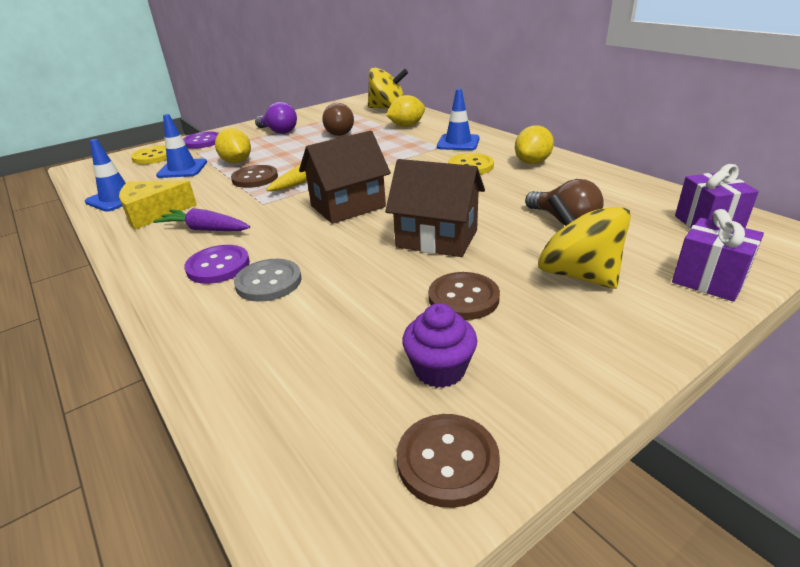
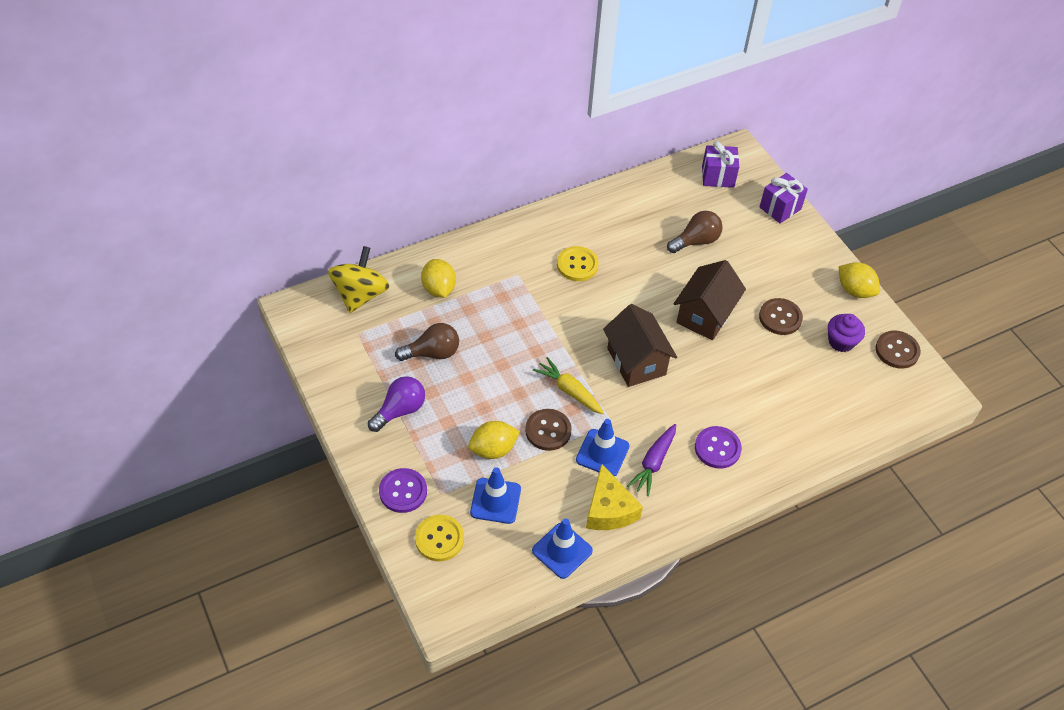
camera: 85 degrees left, 20 degrees up
(268, 282) = (745, 416): grey button -> none
(458, 143) = (513, 259): blue traffic cone -> blue traffic cone (602, 453)
(532, 162) = (584, 223): yellow lemon -> yellow lemon (855, 290)
(577, 274) = (764, 259): yellow spinning top -> none

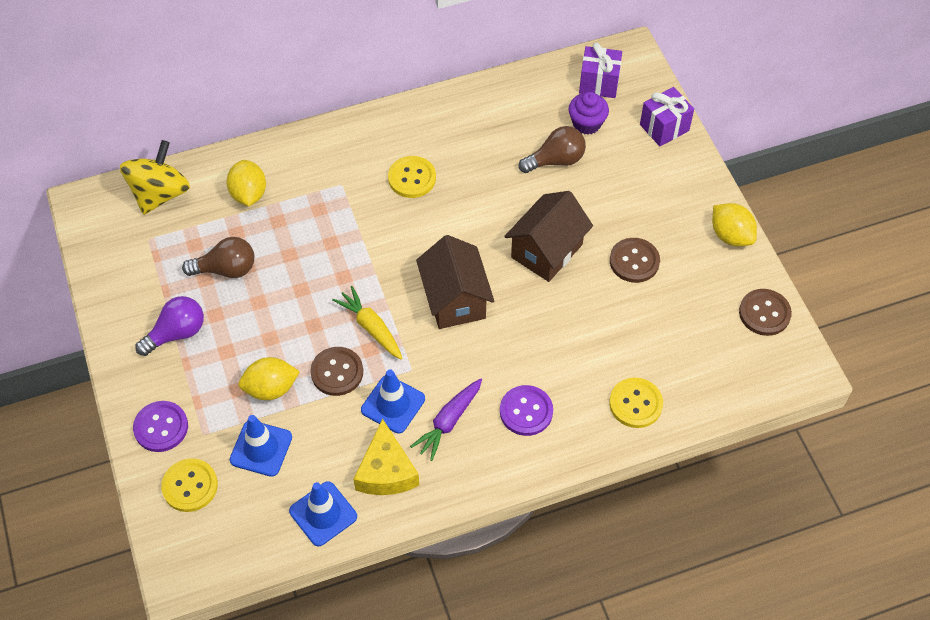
camera: 10 degrees right, 5 degrees up
(808, 433) = (635, 404): none -> yellow button
(841, 341) = (700, 296): purple cupcake -> purple cupcake (586, 123)

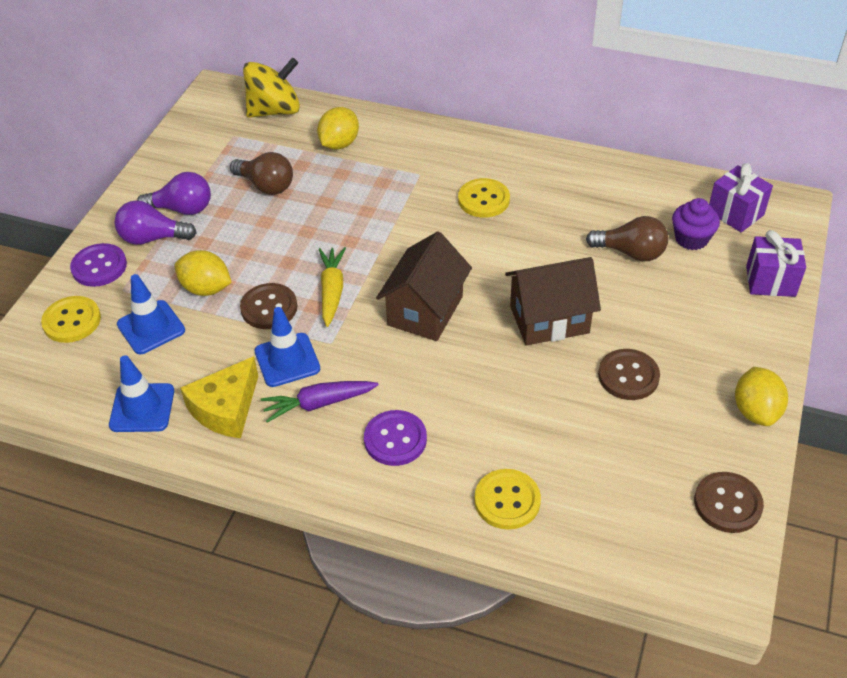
camera: 40 degrees right, 10 degrees down
(179, 374) = (152, 238): none -> purple light bulb

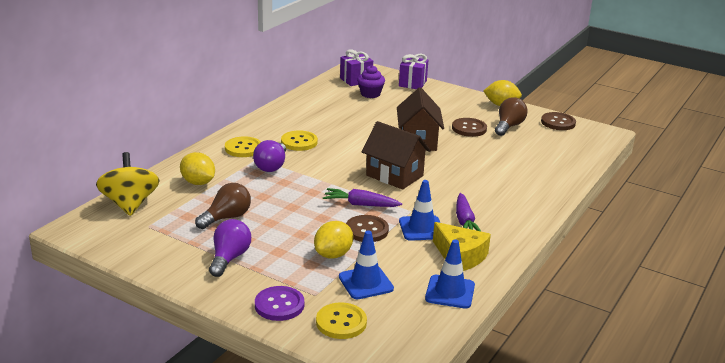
camera: 80 degrees left, 20 degrees down
(152, 238) = (258, 275): purple light bulb -> purple light bulb (271, 166)
(332, 291) = (361, 204): yellow carrot -> purple carrot
(395, 439) = (500, 200): purple button -> none
(507, 500) = (550, 174): yellow button -> yellow button (243, 148)
(631, 252) = (373, 110): brown light bulb -> brown light bulb (508, 126)

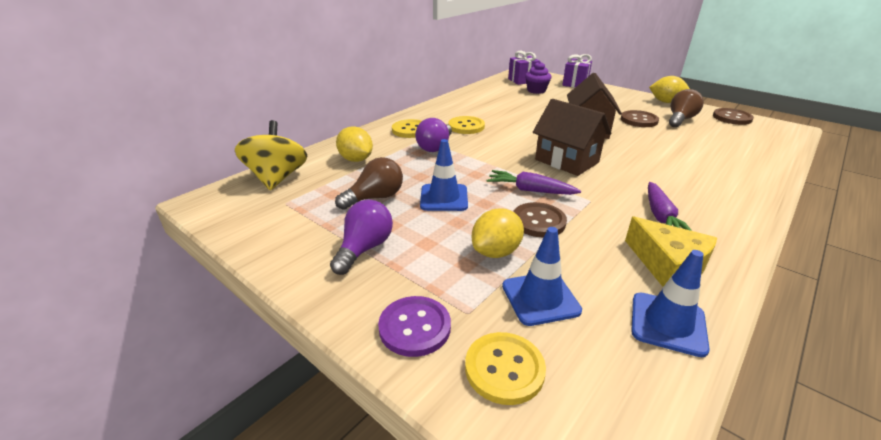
camera: 10 degrees right, 5 degrees up
(421, 228) = (607, 223): blue traffic cone -> blue traffic cone (444, 198)

